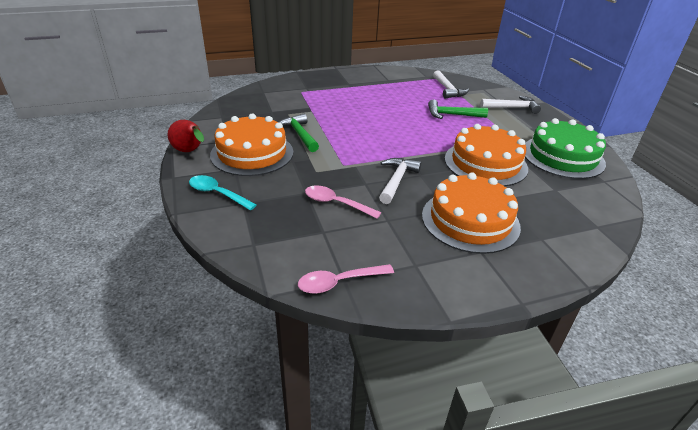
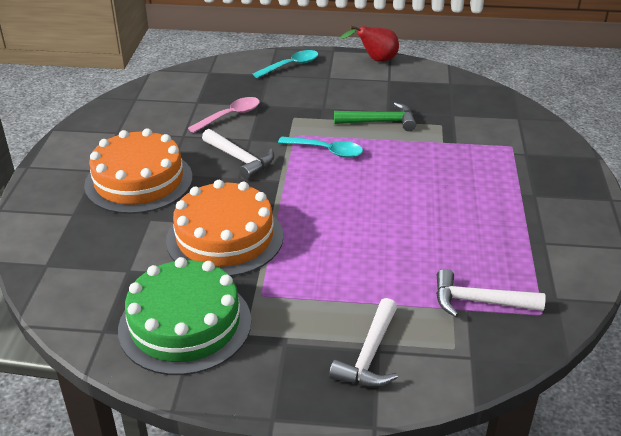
camera: 115 degrees right, 0 degrees up
(252, 153) = (353, 89): orange cake -> none
(339, 282) = (134, 96): pink spoon -> none
(355, 148) = (326, 151): none -> turquoise spoon
(452, 115) = (375, 264): green hammer -> none

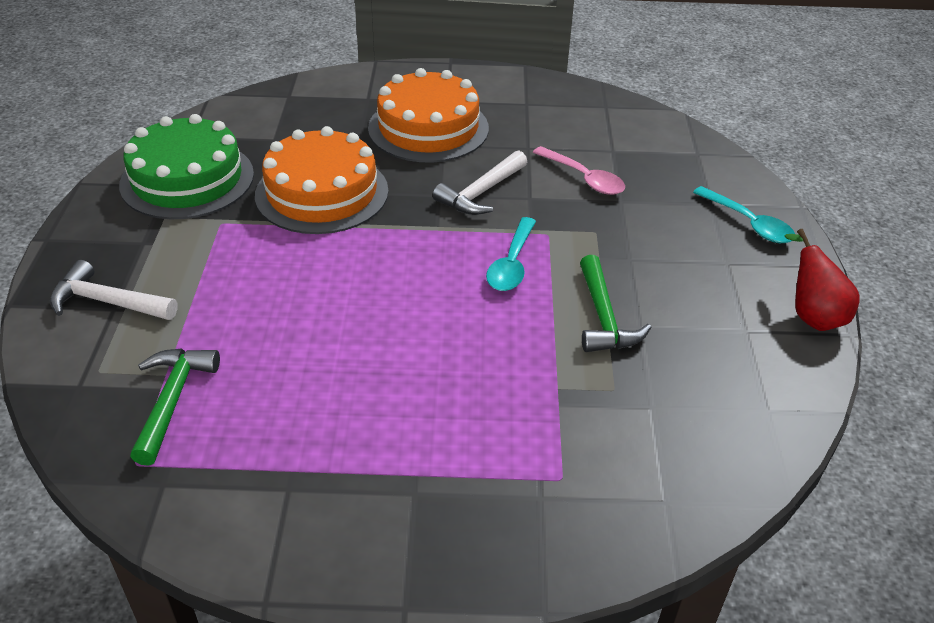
camera: 85 degrees right, 5 degrees up
(478, 301) = (172, 400): white hammer -> green hammer

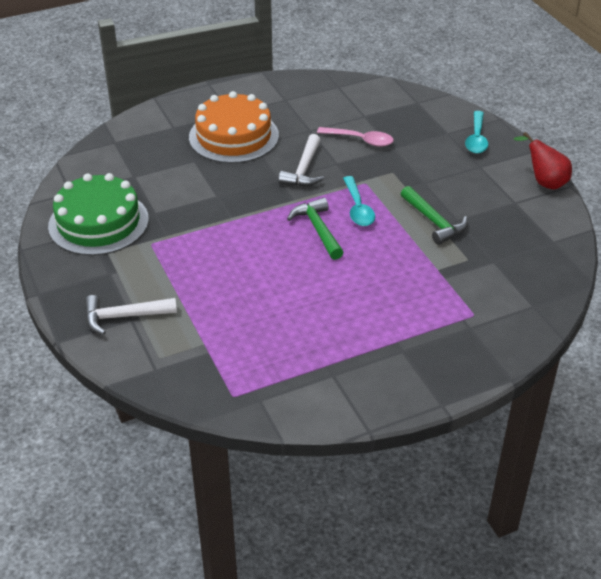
camera: 25 degrees left, 0 degrees up
(172, 400) = (222, 355): green hammer -> green hammer (318, 229)
(322, 193) = (200, 202): orange cake -> none
(748, 223) = (476, 138): turquoise spoon -> turquoise spoon turned 75 degrees clockwise

